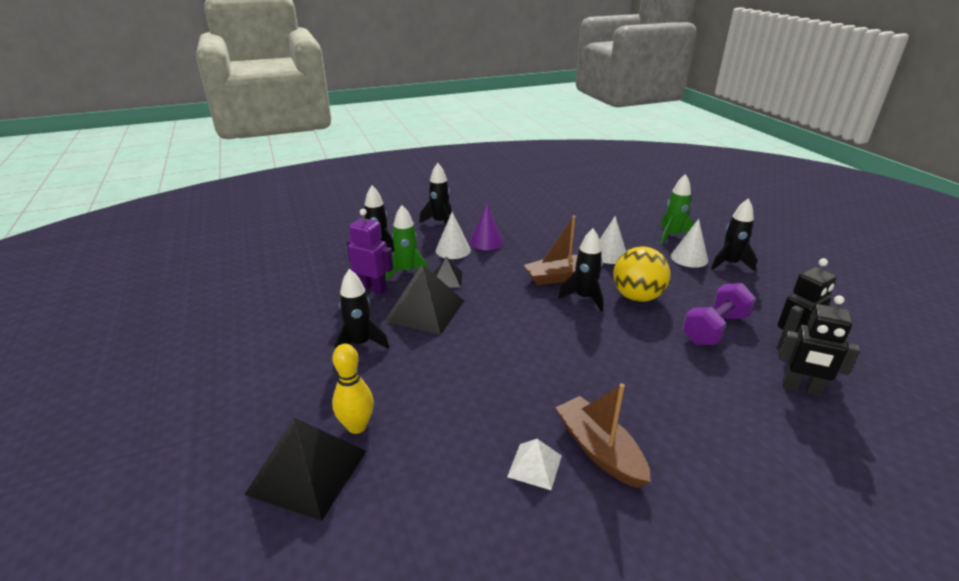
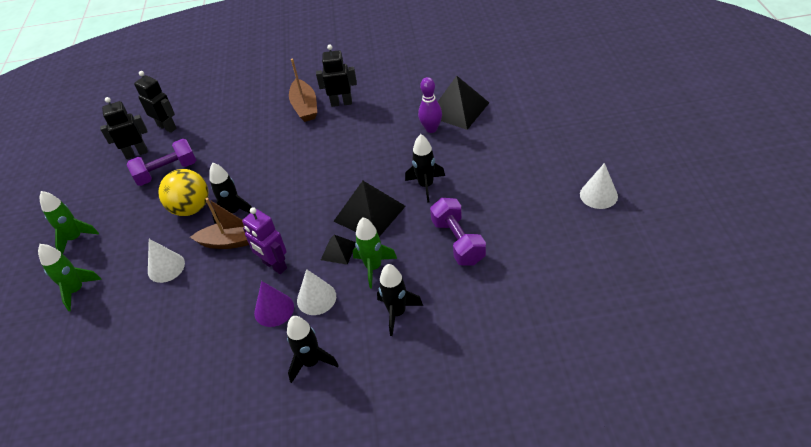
camera: 160 degrees left, 15 degrees up
(322, 296) = (458, 241): none -> purple dumbbell
(357, 426) = (431, 129): yellow bowling pin -> purple bowling pin
(373, 289) = (410, 246): purple robot -> purple robot (274, 265)
(535, 466) = (341, 103): white pyramid -> black robot
(689, 258) = (99, 252): white cone -> white cone (598, 195)
(729, 264) = (75, 238): black rocket -> green rocket

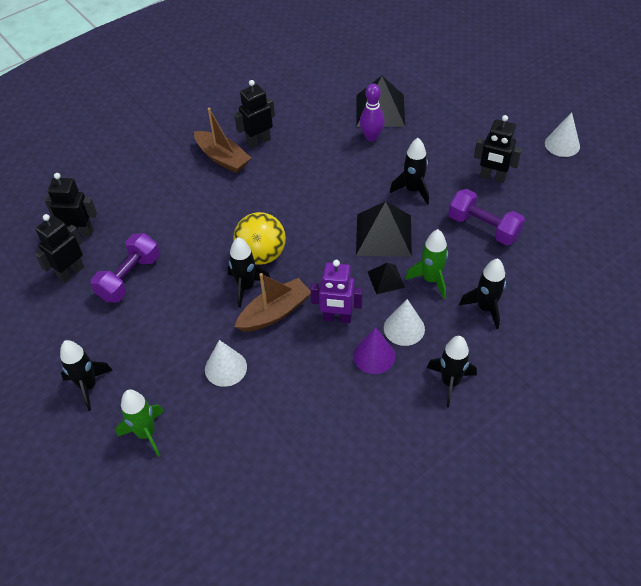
camera: 35 degrees left, 5 degrees up
(75, 238) = (88, 386): green rocket -> black rocket
(191, 208) = (196, 302): yellow ball -> yellow ball (261, 255)
(505, 201) = (492, 177): none -> black robot

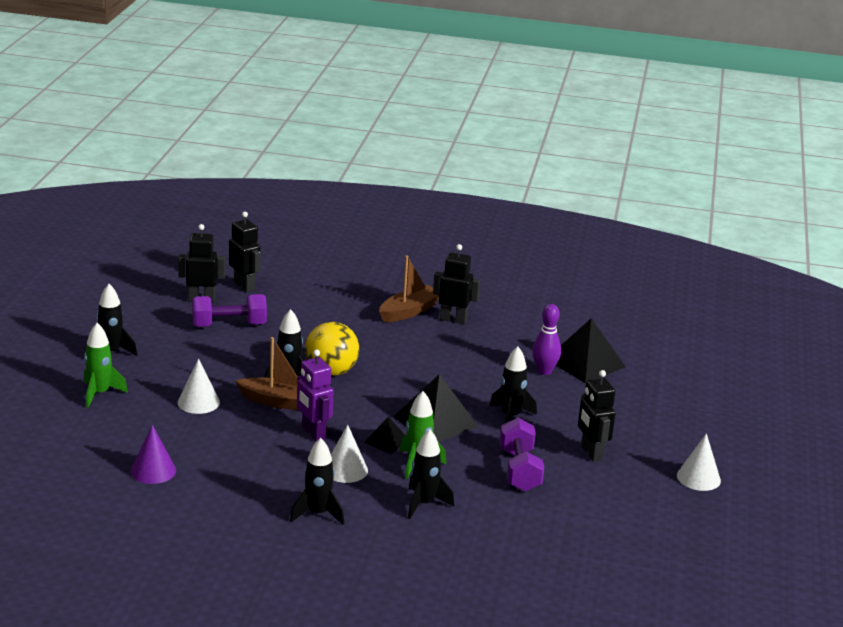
camera: 45 degrees right, 25 degrees down
(222, 158) = (409, 311): brown boat -> brown boat turned 135 degrees counterclockwise
(374, 355) = (297, 465): purple cone -> purple cone (153, 471)

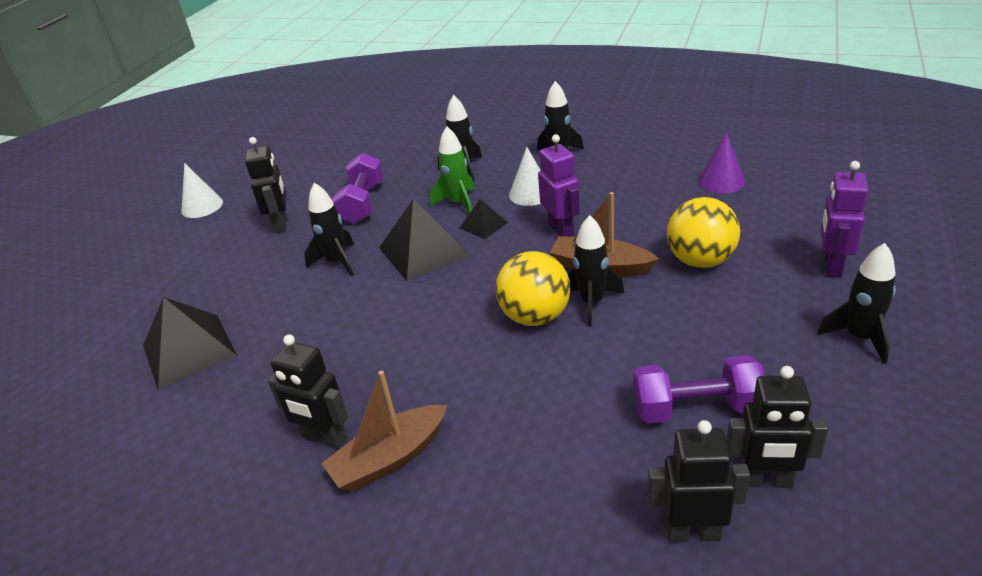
camera: 165 degrees left, 10 degrees up
(99, 394) = (831, 266): green rocket -> purple robot
(198, 402) = (700, 261): white cone -> yellow ball
(244, 286) = (693, 532): black robot -> black robot turned 120 degrees clockwise
(544, 371) = (254, 332): purple bowling pin -> none

